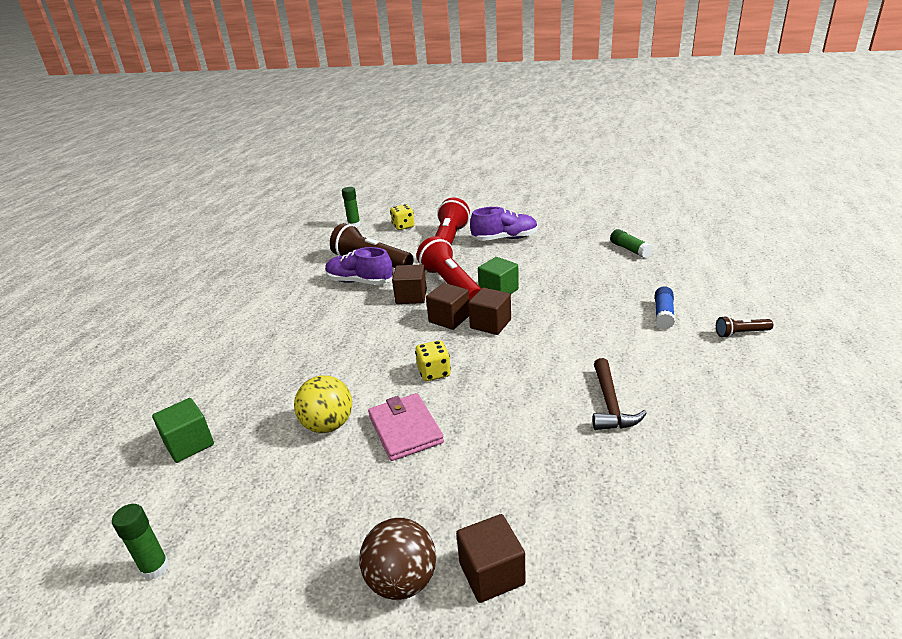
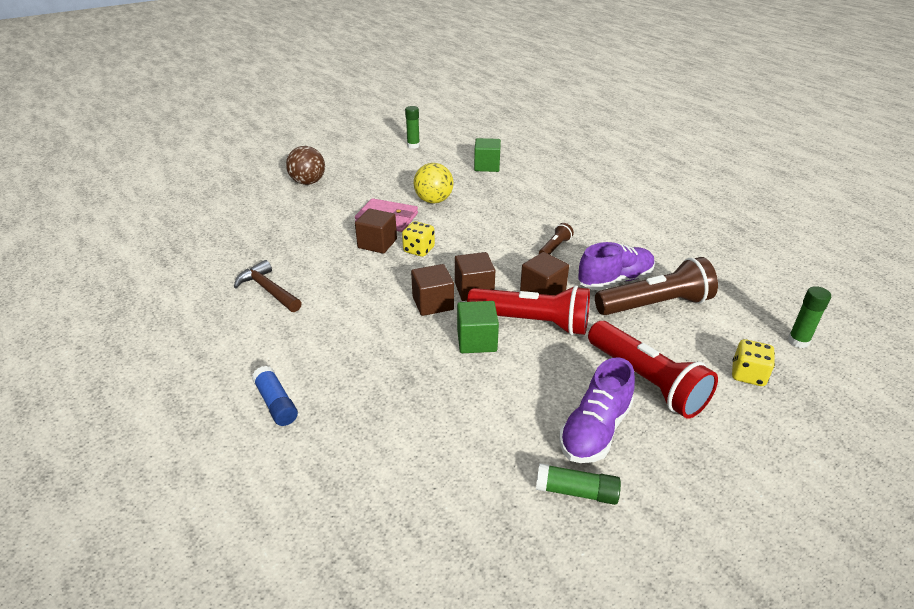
camera: 130 degrees right, 5 degrees up
(491, 573) = (271, 199): brown cube -> brown cube (377, 243)
(630, 249) = (403, 515): green glue stick -> green glue stick (576, 492)
(741, 333) = (177, 420): brown flashlight -> brown flashlight (555, 247)

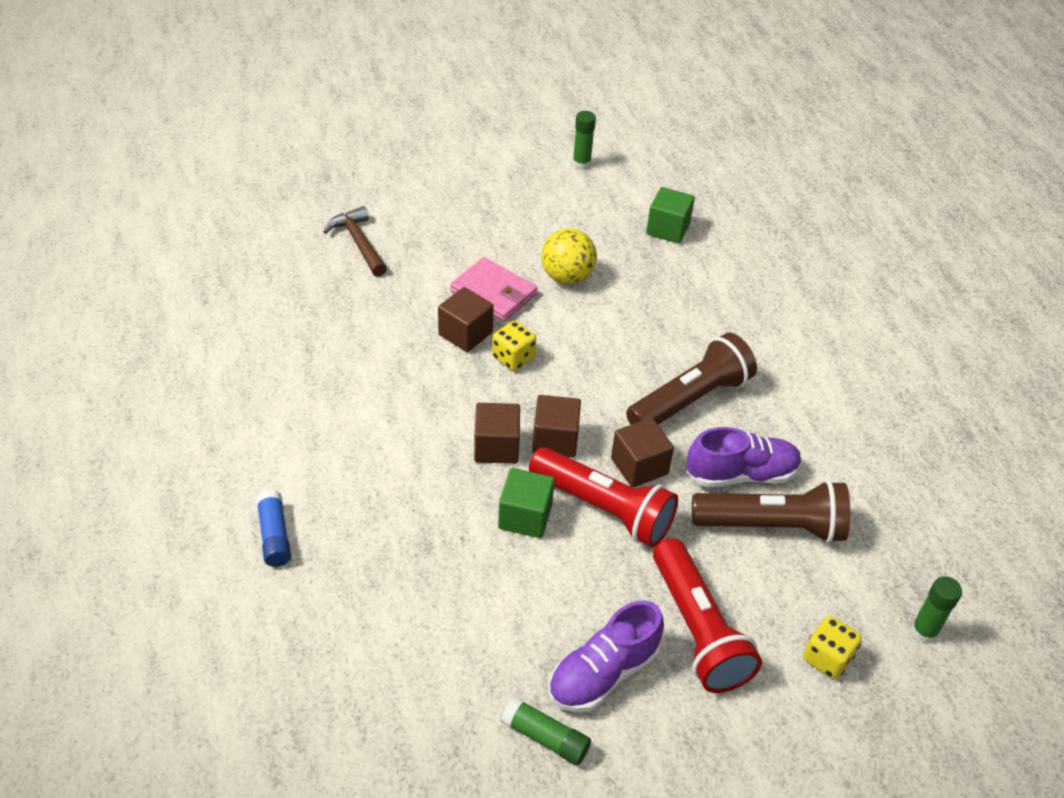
camera: 15 degrees right, 10 degrees up
(268, 290) = (312, 374): brown hammer -> brown hammer (359, 243)
(308, 182) = (414, 202): brown ball -> none
(555, 247) = (690, 400): brown flashlight -> brown flashlight, size x2.14

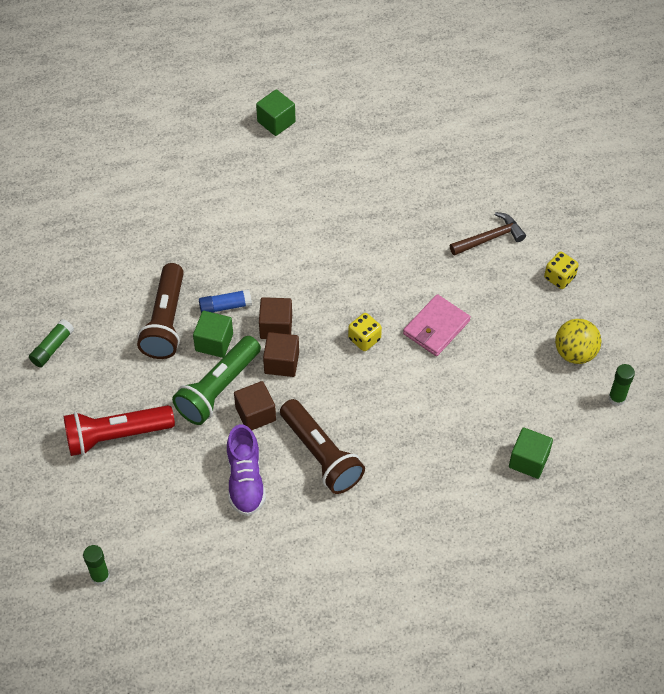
camera: 95 degrees right, 10 degrees up
(109, 453) = (276, 122): none -> green cube
(274, 536) = (207, 209): blue glue stick -> blue glue stick (225, 306)
(465, 333) = (389, 309): brown cube -> none
(567, 277) = (459, 379): yellow ball -> yellow ball (575, 353)
(603, 509) = (218, 389): red flashlight -> green flashlight
(603, 673) = (91, 380): purple shoe -> none
(772, 526) = (196, 494): brown flashlight -> brown flashlight (165, 321)
(827, 658) = (87, 510): yellow dice -> yellow dice (559, 277)

